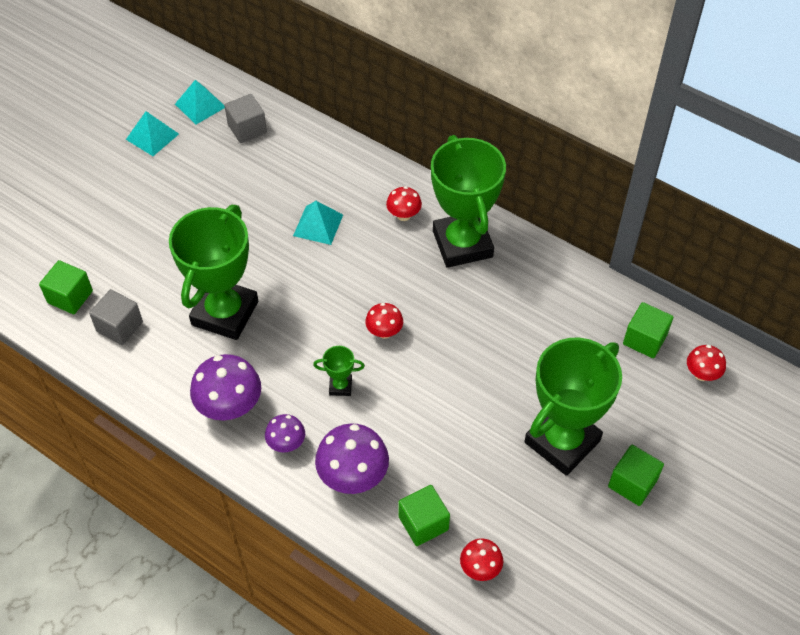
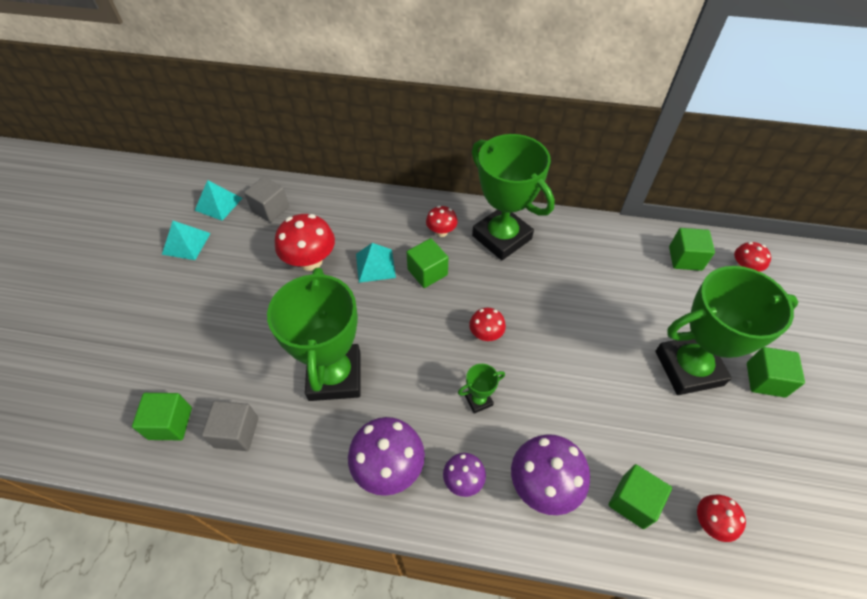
camera: 25 degrees left, 0 degrees up
(258, 198) = (310, 261): none -> red mushroom
(365, 251) = (427, 272): none -> green cube
(562, 441) = (688, 368): green trophy -> green trophy turned 60 degrees clockwise

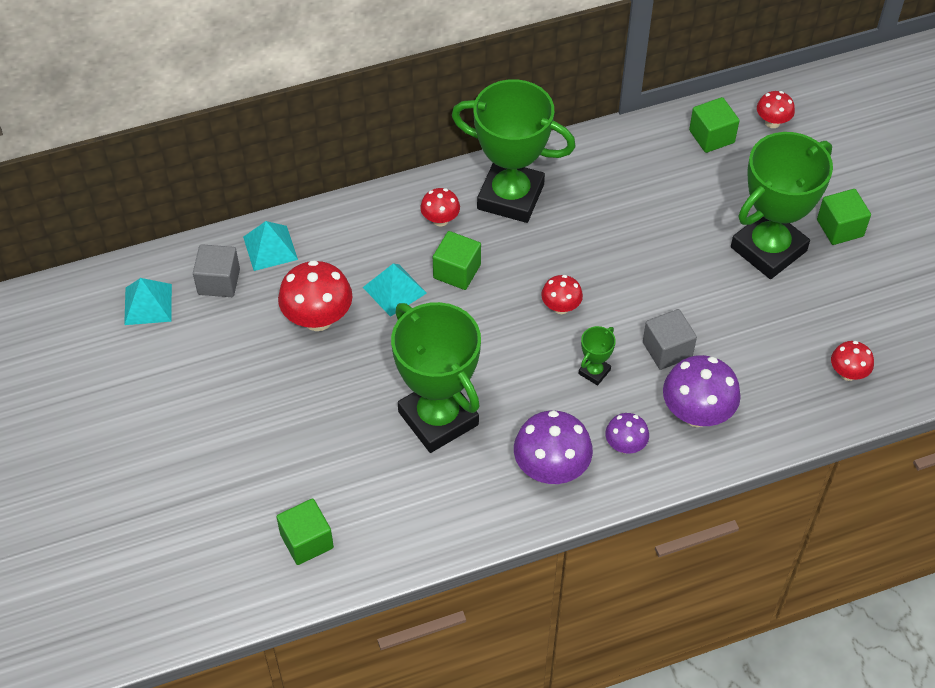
camera: 30 degrees left, 0 degrees up
(186, 243) = (152, 366): turquoise pyramid -> turquoise pyramid (270, 248)
(236, 432) = (382, 515): grey cube -> grey cube (667, 350)
(633, 501) = (778, 388): green cube -> none

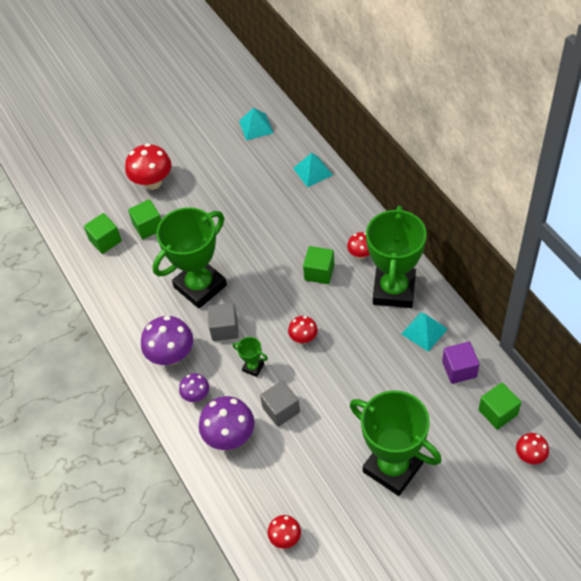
camera: 85 degrees right, 0 degrees up
(219, 282) = (280, 154): grey cube -> grey cube (224, 329)
(318, 319) = (263, 208): red mushroom -> red mushroom (152, 182)
(394, 290) = (295, 242): turquoise pyramid -> turquoise pyramid (424, 331)
(645, 158) = (459, 369): none -> purple cube
(840, 228) = (430, 519): green cube -> green cube (148, 226)

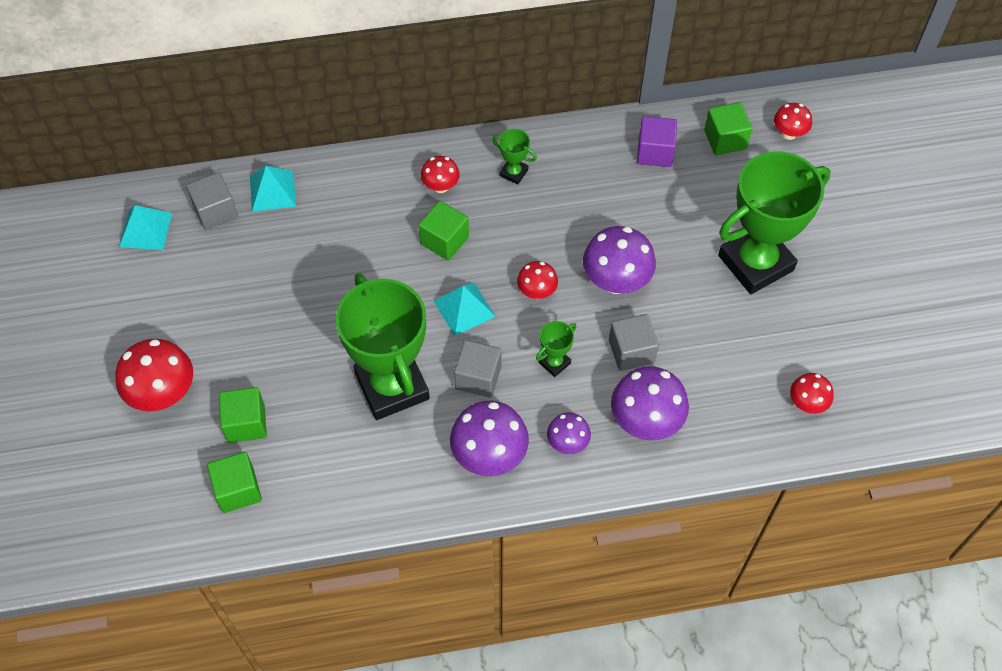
camera: 75 degrees left, 5 degrees up
(284, 151) = (215, 211): none -> grey cube
(334, 382) = (616, 281): none -> purple mushroom
(394, 290) = (513, 173): green trophy -> green trophy, size x0.41
(424, 331) = (587, 165): turquoise pyramid -> turquoise pyramid (464, 308)

